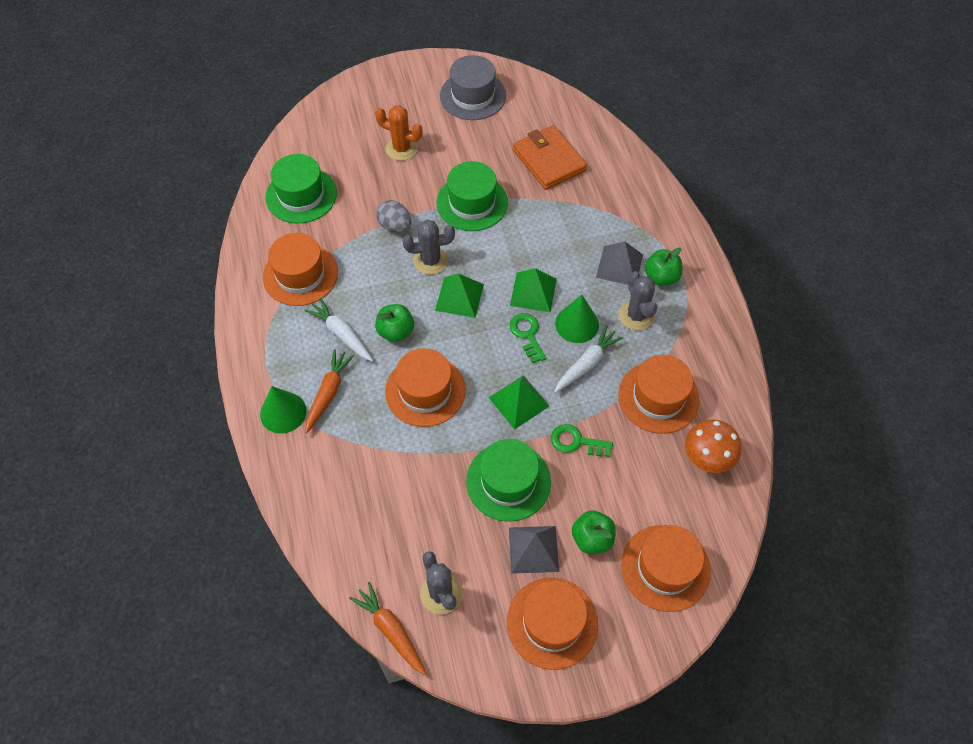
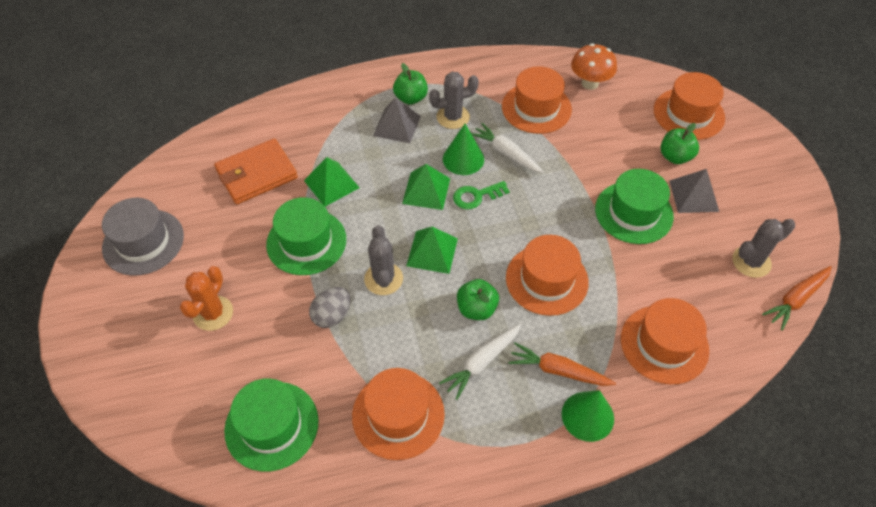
camera: 90 degrees left, 5 degrees down
(519, 401) = (551, 204): green pyramid -> green pyramid (331, 184)
(552, 623) = (754, 185): orange hat -> orange hat (664, 344)
(576, 441) = (587, 163): green key -> none

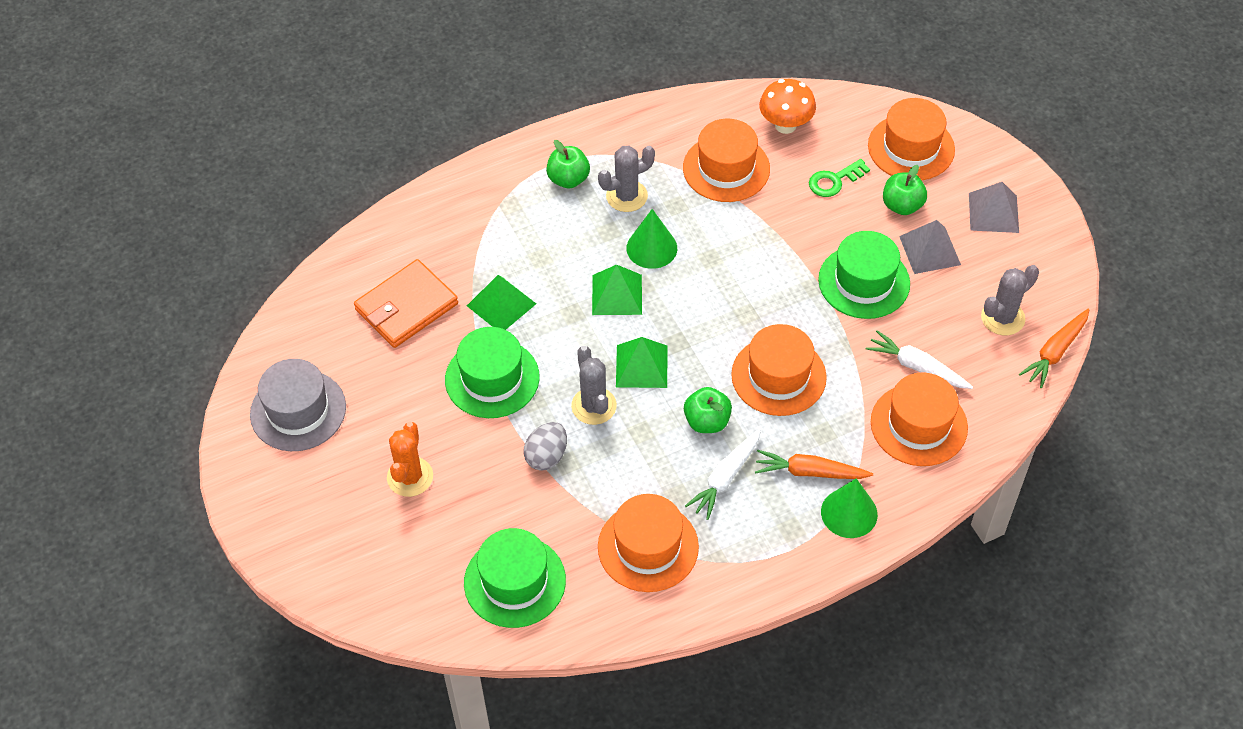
camera: 10 degrees left, 0 degrees up
(397, 126) = (560, 218): grey pyramid -> grey pyramid (993, 212)
(476, 196) = (677, 291): green key -> green key (834, 181)
(506, 153) = (702, 233): white carrot -> white carrot (917, 367)

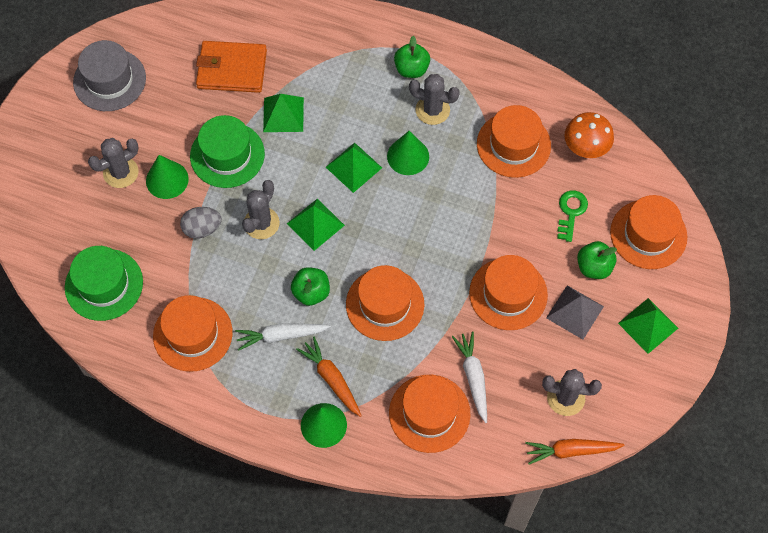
camera: 45 degrees right, 10 degrees up
(410, 477) = (121, 172): orange cactus -> grey cactus
(462, 445) = (167, 179): none -> green cone
(834, 181) = (571, 212): green key -> green key turned 90 degrees clockwise
(864, 282) = (508, 294): green hat -> orange hat
(993, 212) = (648, 325): grey pyramid -> green pyramid

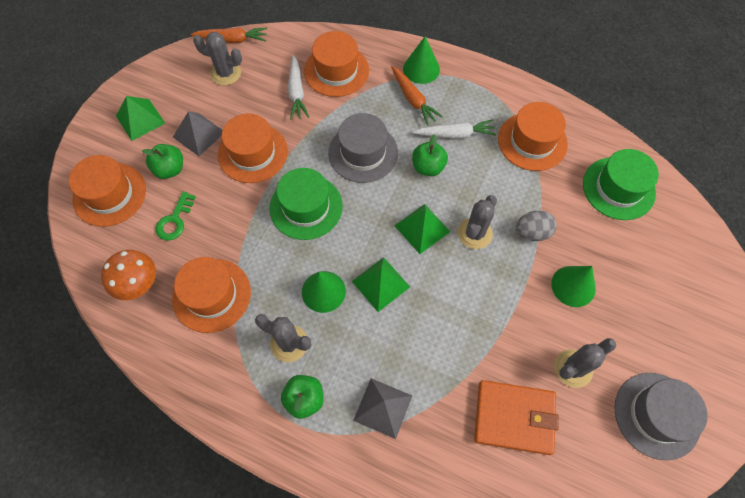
camera: 175 degrees left, 0 degrees up
(121, 172) = (622, 298): grey cactus -> grey cactus (573, 368)
(227, 155) = (512, 308): green hat -> green hat (306, 207)
(283, 114) = (453, 352): green pyramid -> none
(344, 68) = (383, 407): none -> grey pyramid
(385, 304) = (363, 152): orange hat -> grey hat

